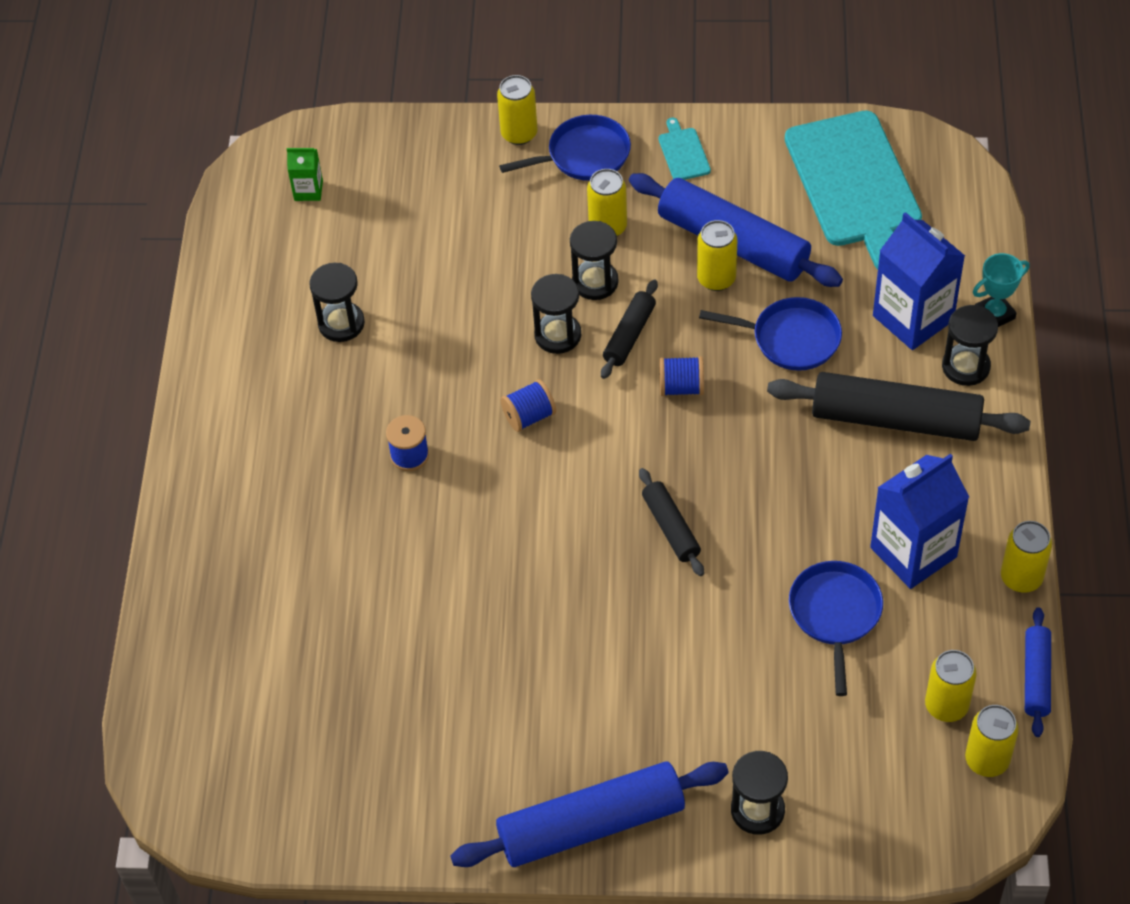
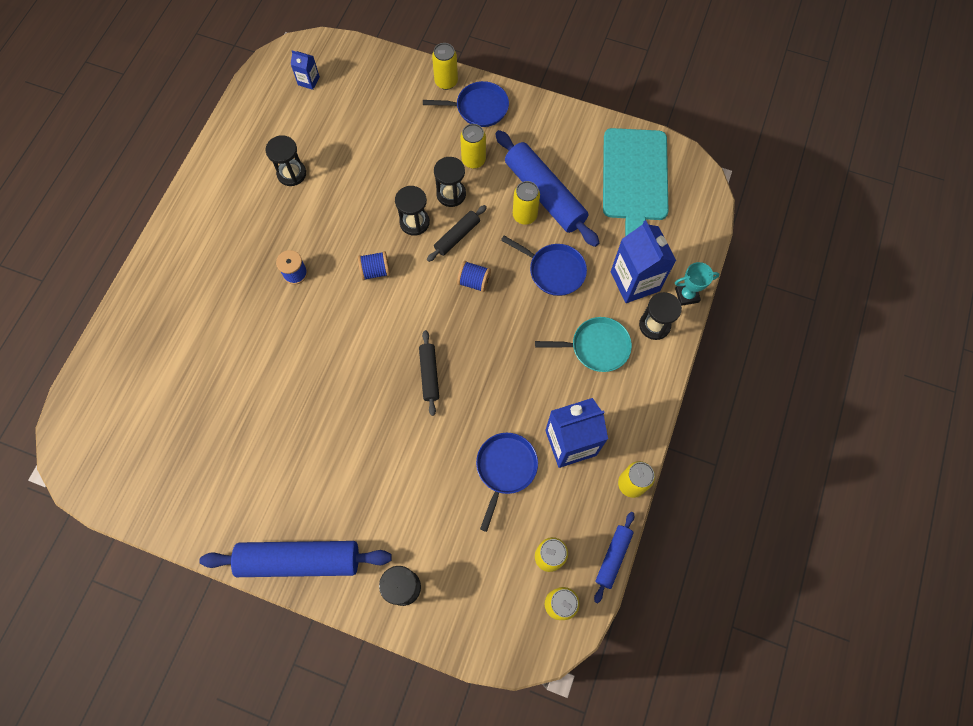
camera: 15 degrees right, 15 degrees up
(308, 190) = (308, 81): green carton -> blue carton
(683, 152) = (539, 124): turquoise cutting board -> none
(895, 419) = (596, 347): black rolling pin -> turquoise pan

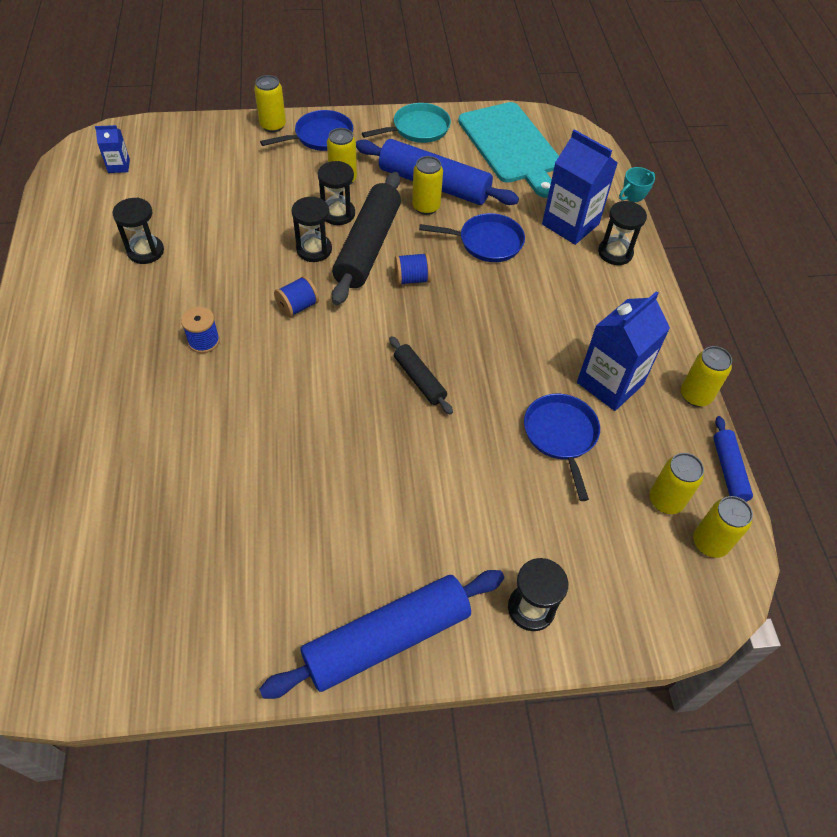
camera: 30 degrees left, 15 degrees down
(457, 236) = (368, 246): black rolling pin -> black rolling pin, size x1.94
(596, 347) = (574, 290): turquoise pan -> turquoise pan (418, 129)

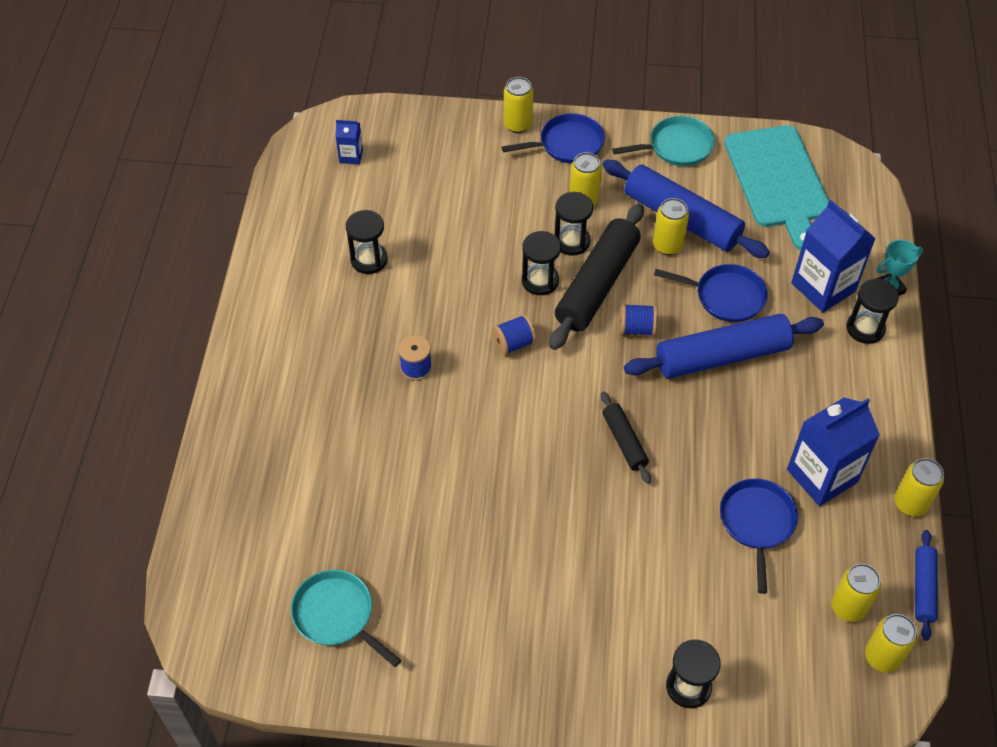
camera: 15 degrees right, 0 degrees up
(146, 601) = (337, 615): none -> turquoise pan
(387, 638) = (548, 689): blue rolling pin -> blue rolling pin (722, 356)

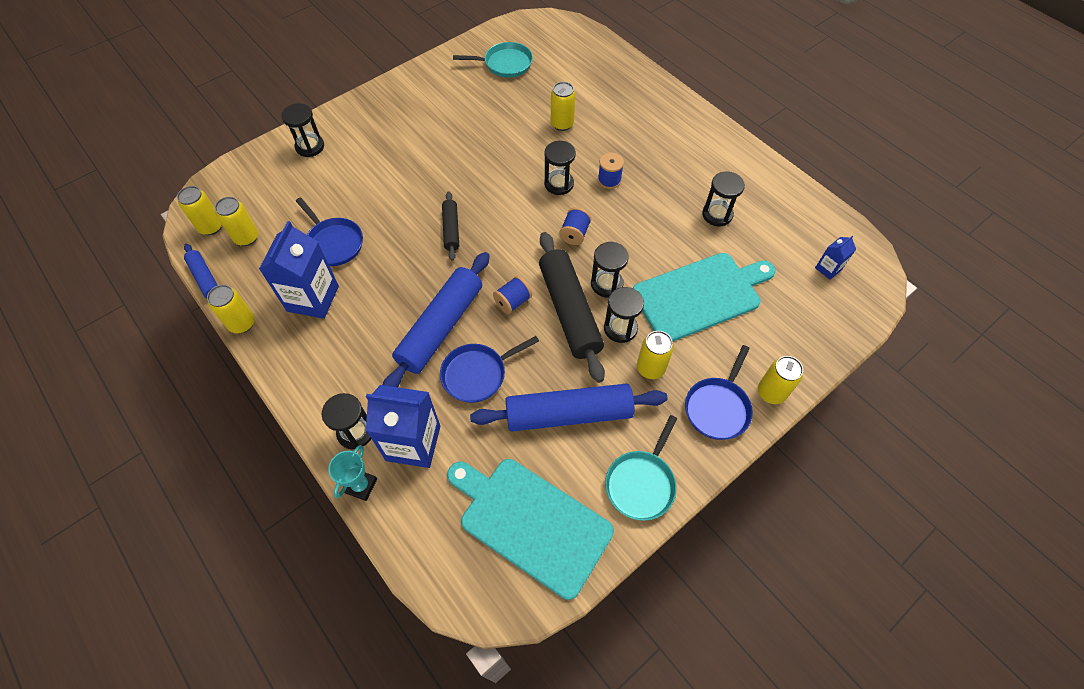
camera: 135 degrees right, 5 degrees up
(468, 403) = (559, 184): none -> black hourglass
(476, 215) = (700, 295): none -> turquoise cutting board
(624, 441) = (451, 229): black rolling pin -> black rolling pin turned 60 degrees clockwise
(667, 245) = (555, 381): yellow can -> yellow can (562, 124)

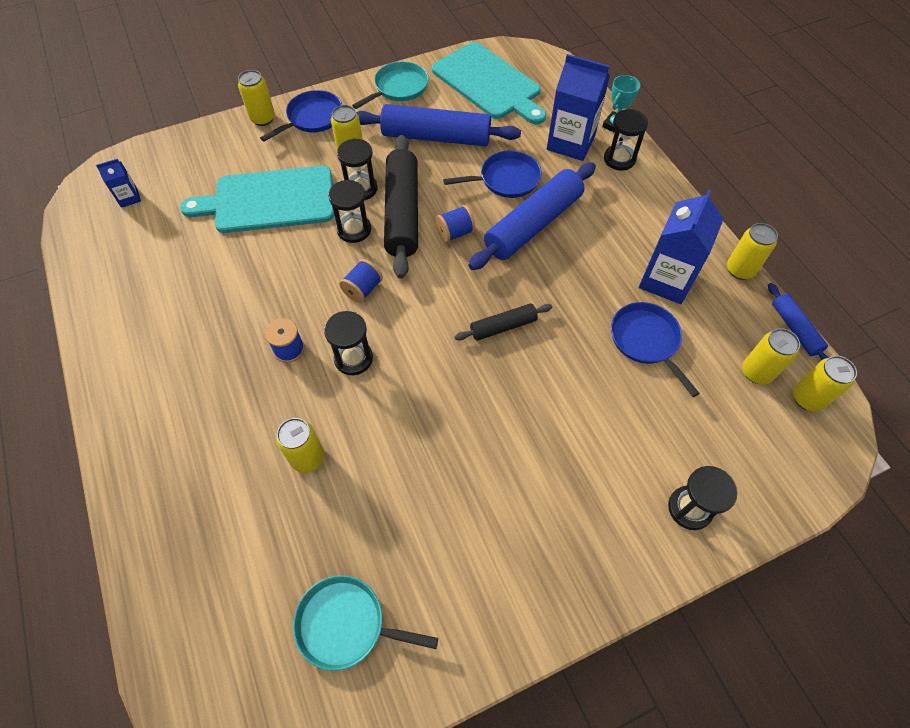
camera: 165 degrees left, 0 degrees up
(451, 229) = (503, 326): black rolling pin -> black rolling pin turned 60 degrees clockwise
(717, 214) = (193, 276): black hourglass -> none

